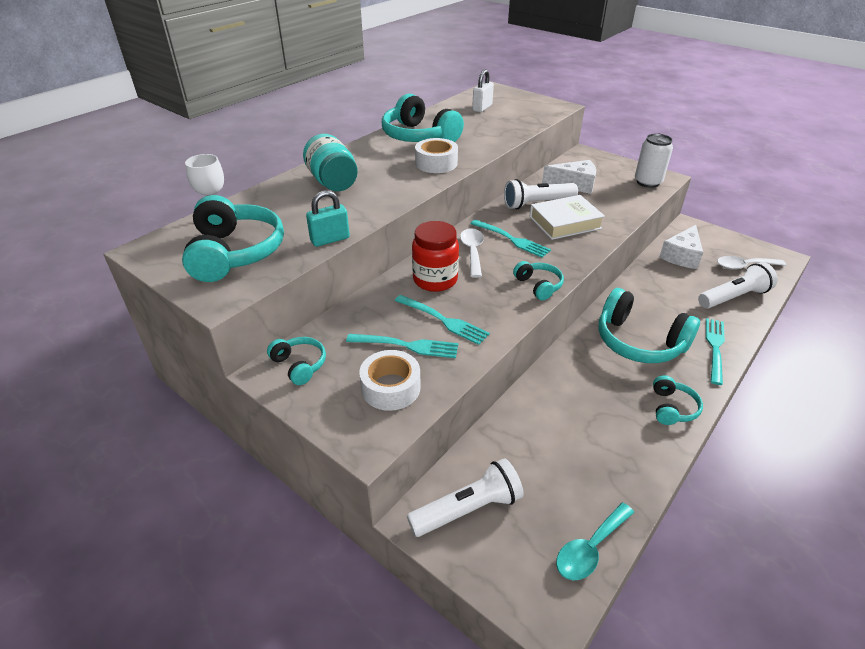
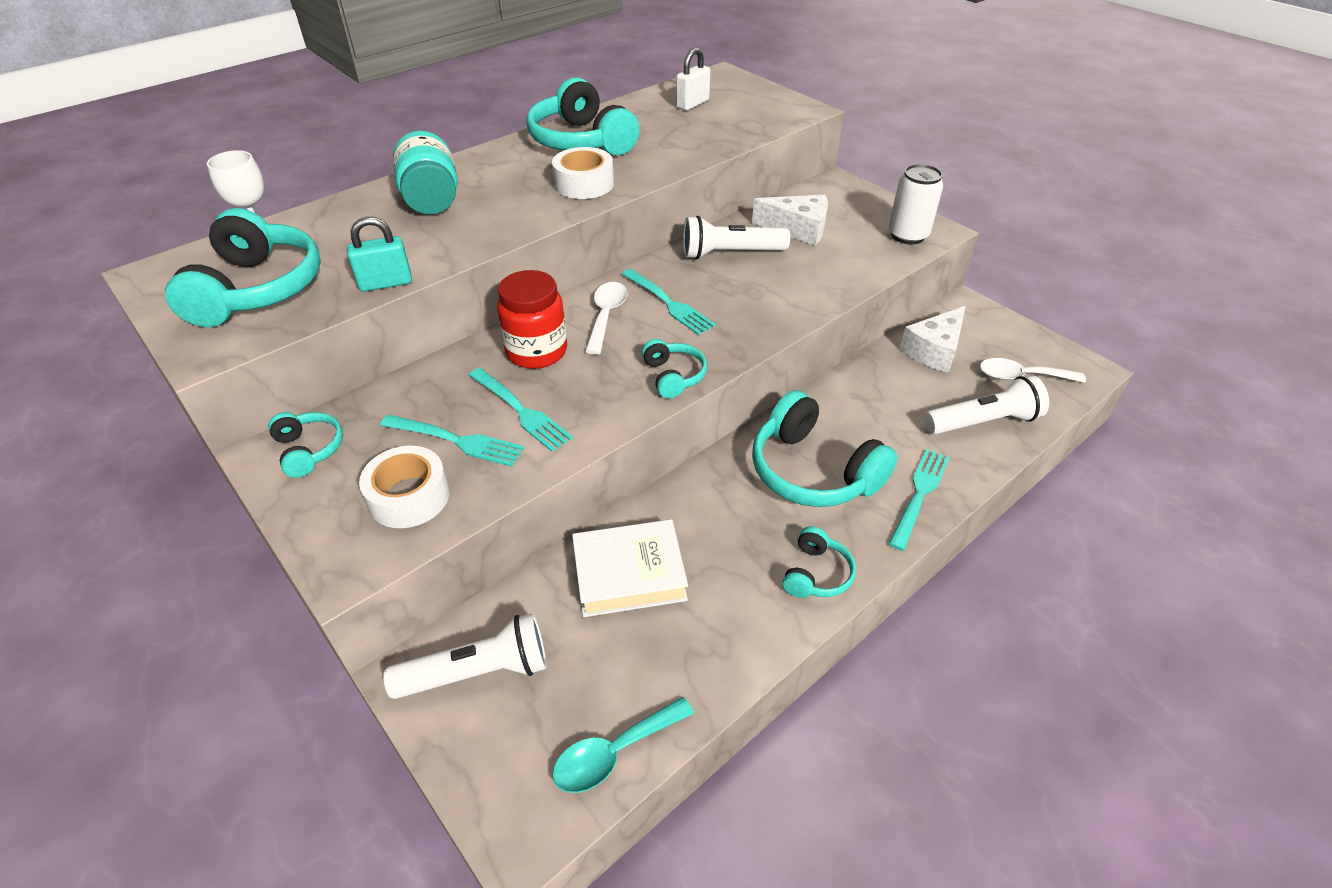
camera: 10 degrees right, 5 degrees up
(565, 223) = (756, 286): white book -> white book (629, 574)

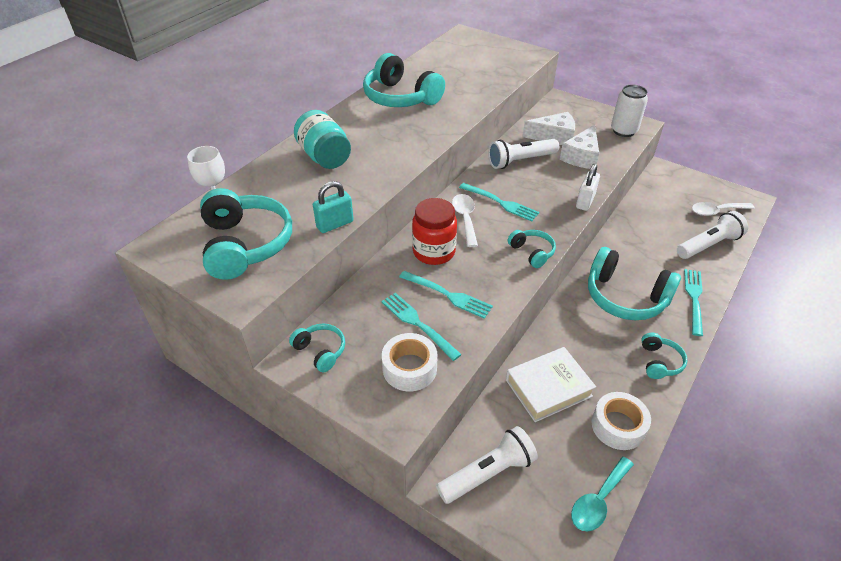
camera: 15 degrees left, 0 degrees up
(456, 441) = (418, 324): turquoise fork -> turquoise fork turned 135 degrees counterclockwise
(584, 184) = (422, 129): white tape -> white tape (618, 426)
(692, 104) = (458, 59): white padlock -> white padlock (585, 201)
(934, 350) = (658, 203): white cheese -> white cheese (581, 156)

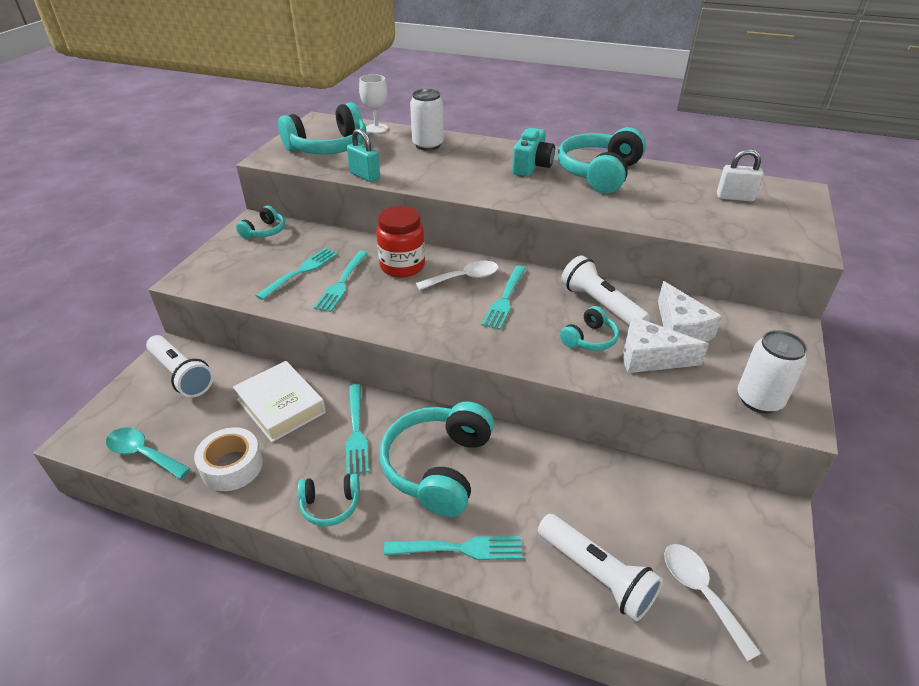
camera: 75 degrees right, 5 degrees down
(287, 174) = (428, 145): none -> white can
(324, 157) = (463, 155): turquoise jar -> none
(369, 125) = (532, 166): none -> turquoise camera
(409, 368) = (247, 275): white tape -> none
(532, 252) = (424, 330): turquoise headphones -> turquoise headphones (589, 339)
(585, 201) = (544, 367): white padlock -> white padlock (735, 197)
(585, 339) = (356, 431): none -> turquoise fork

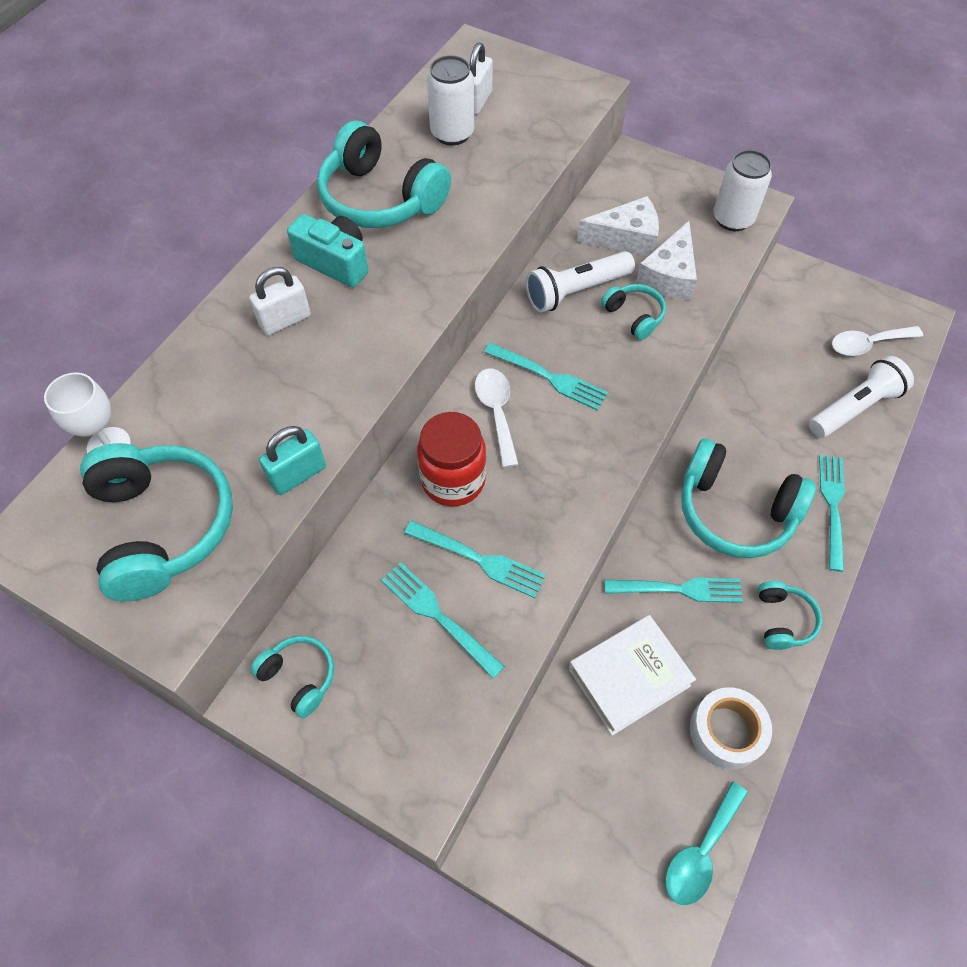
camera: 80 degrees left, 20 degrees up
(181, 375) = (550, 823): white flashlight -> none
(428, 145) = (213, 377): white can -> white can (452, 133)
(477, 158) = (285, 320): none -> white padlock

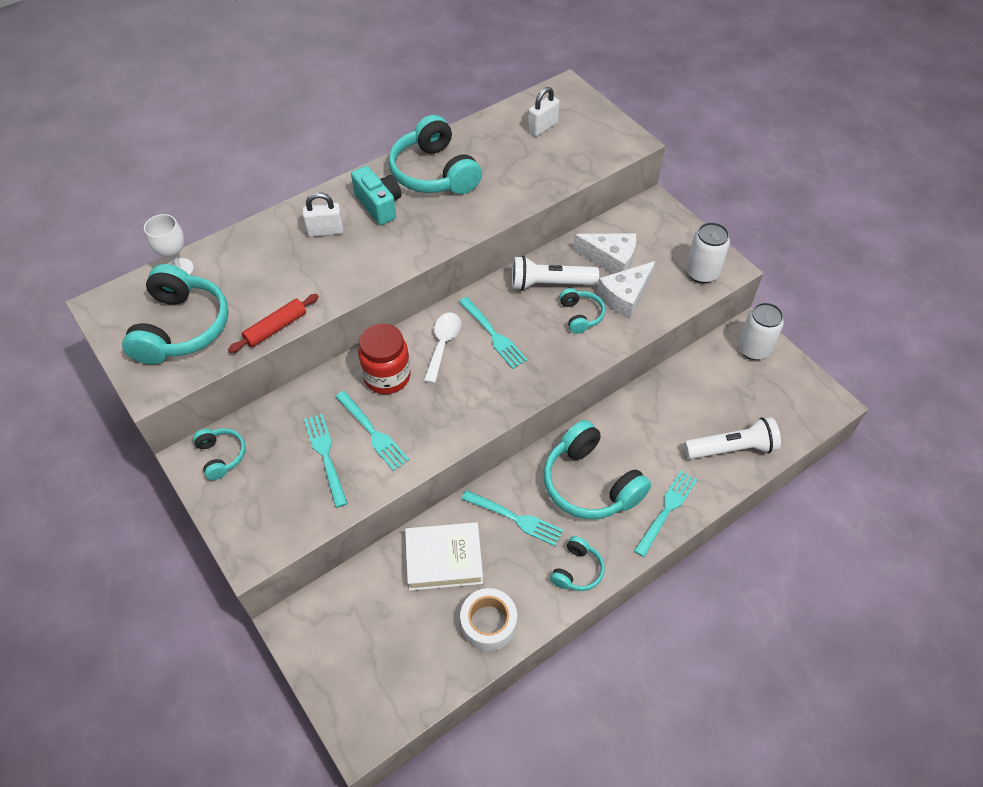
camera: 25 degrees right, 5 degrees down
(298, 475) = (276, 328): turquoise padlock -> red rolling pin
(452, 133) = (511, 144): white can -> white can (753, 349)
(700, 852) = (422, 689): turquoise spoon -> none
(867, 344) = (774, 407): white spoon -> none

